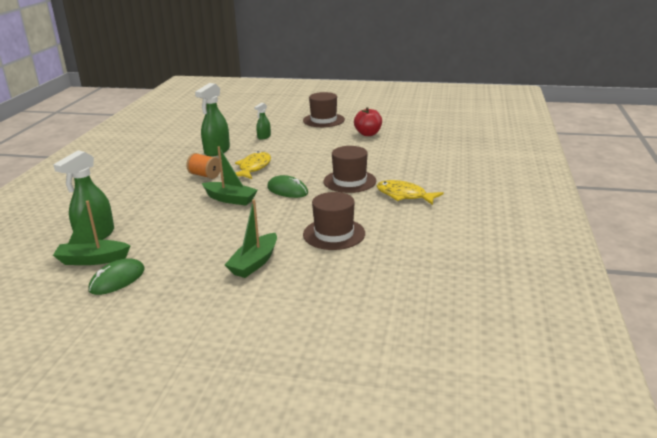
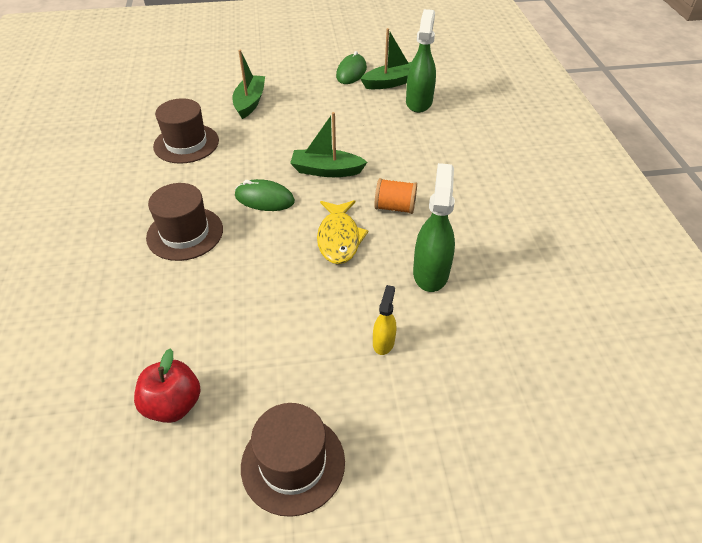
camera: 160 degrees right, 20 degrees up
(264, 137) = (383, 342): green spray bottle -> yellow spray bottle
(404, 195) = (107, 217): yellow fish -> none

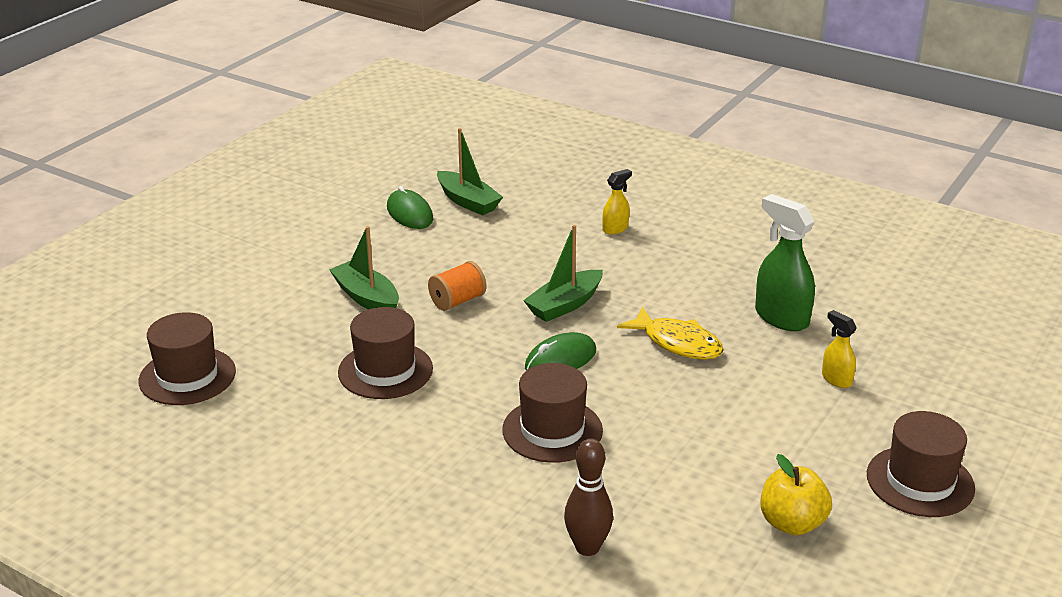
camera: 50 degrees left, 15 degrees down
(72, 310) = (587, 547): none -> brown bowling pin
(121, 91) = (187, 376): none -> brown hat
(173, 404) = (792, 523): red apple -> yellow apple
(391, 82) = (468, 201): green boat -> green boat turned 120 degrees clockwise
(395, 207) = (672, 294): orange spool -> orange spool (457, 301)
(419, 102) = (527, 204): green spray bottle -> none
(440, 146) = (615, 229): none -> yellow spray bottle

